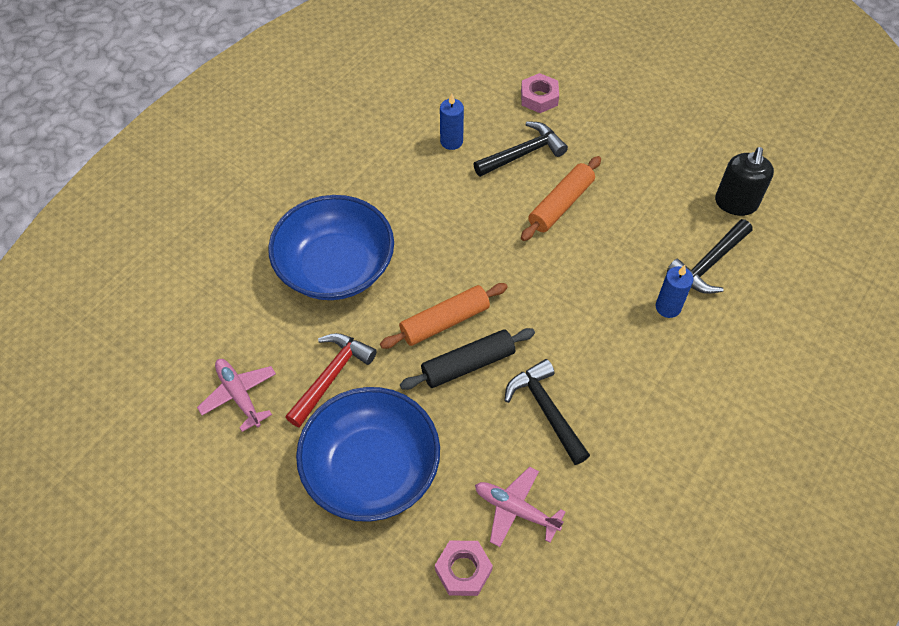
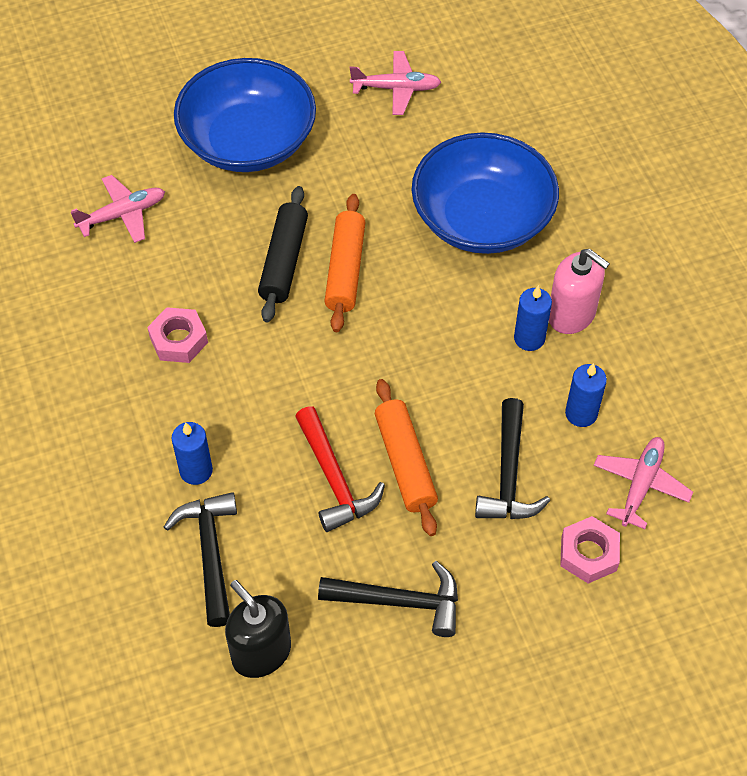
camera: 125 degrees right, 0 degrees up
(331, 376) = (360, 157): red hammer -> red hammer (334, 479)
(380, 180) = (571, 314): none -> pink soap dispenser
(417, 191) = (529, 338): none -> blue candle
(463, 570) = (110, 153): pink nut -> pink nut (178, 340)
(476, 95) = (640, 485): none -> pink plane
(546, 410) = (186, 292): black hammer -> black hammer (400, 601)

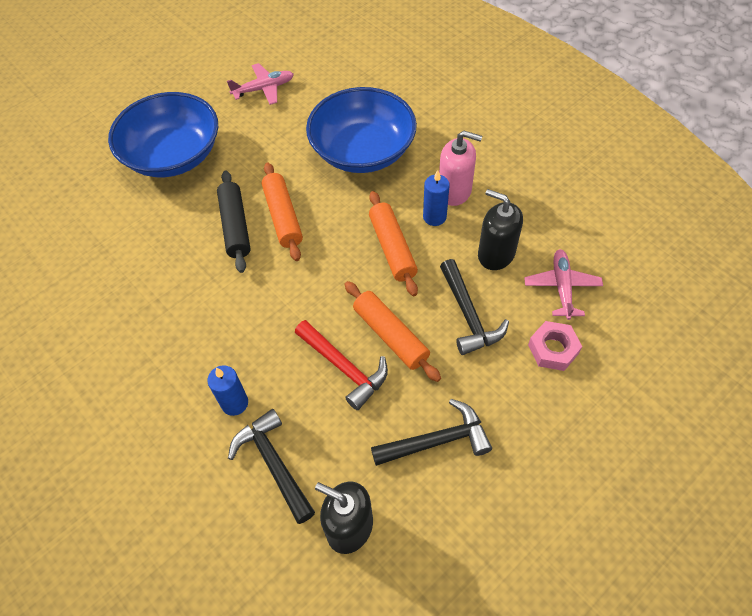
camera: 20 degrees left, 0 degrees up
(122, 214) = (99, 236): pink plane -> none
(178, 340) = (179, 310): pink nut -> none
(458, 358) = (392, 248): none -> orange rolling pin
(581, 413) = (496, 254): blue candle -> black soap dispenser

